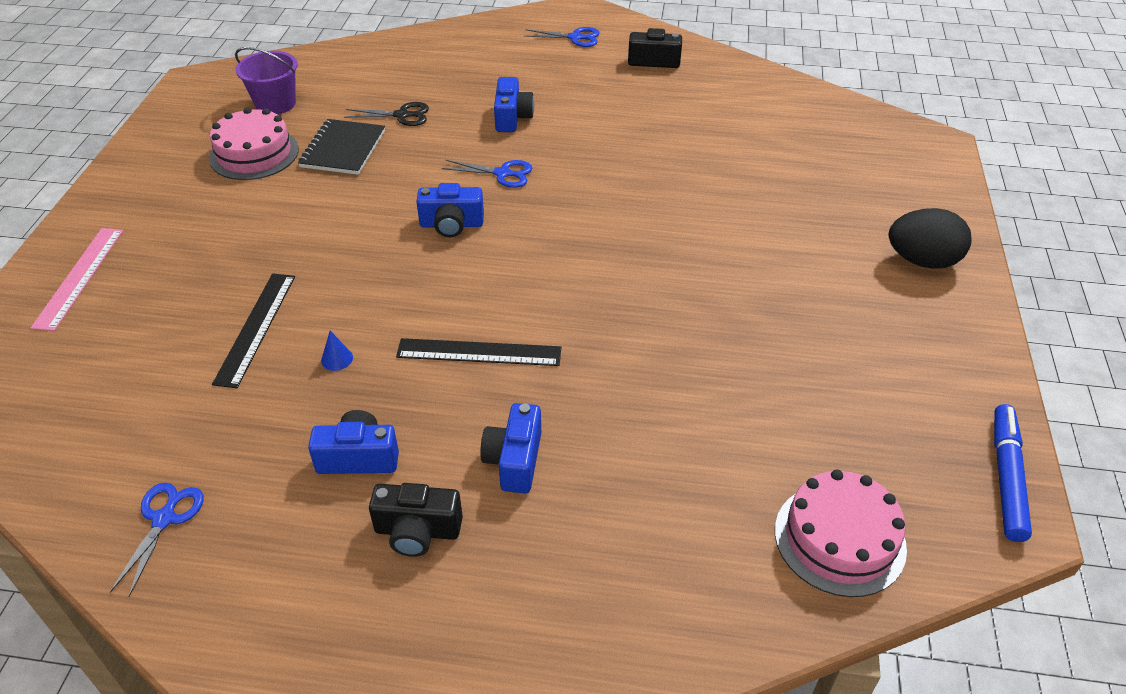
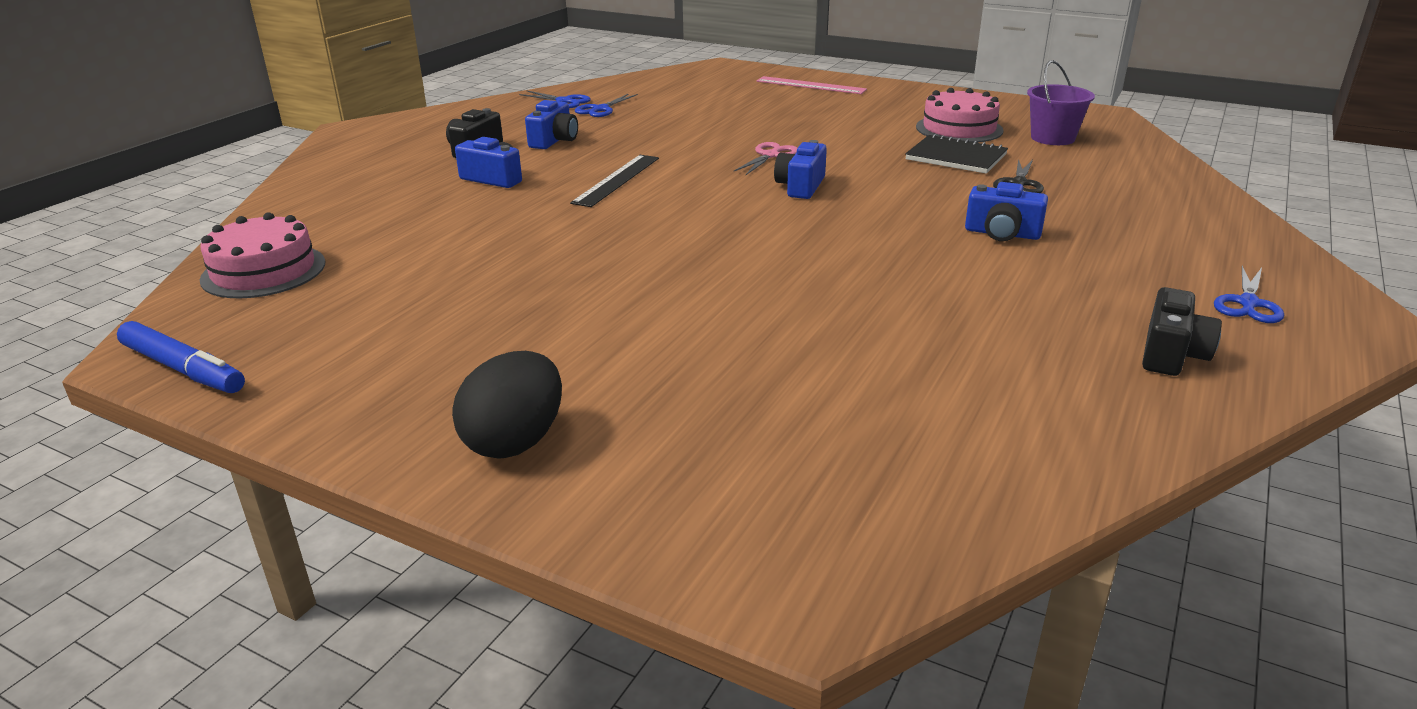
camera: 110 degrees right, 15 degrees down
(255, 328) = (713, 122): black ruler -> none
(337, 359) = (657, 140): blue cone -> none
(368, 259) = (770, 155): none -> pink scissors
(503, 174) = (879, 216): blue scissors -> blue scissors (600, 109)

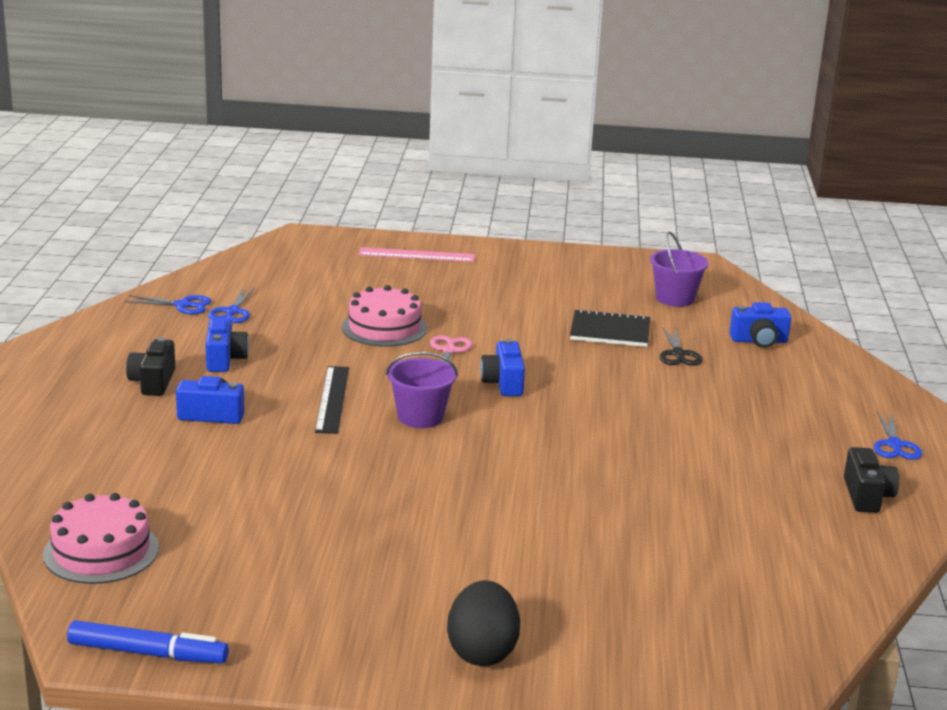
camera: 25 degrees left, 5 degrees down
(687, 204) = (420, 417): none -> purple bucket
(959, 129) = (591, 296): pink cake -> pink cake (384, 328)
(1002, 234) = (696, 408): blue camera -> blue camera (759, 341)

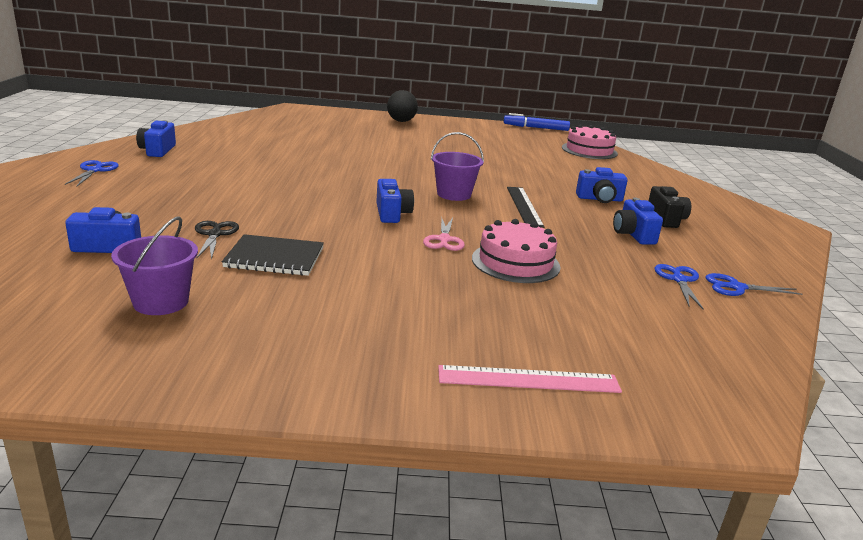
camera: 175 degrees right, 0 degrees up
(867, 496) = (157, 150): black camera -> blue camera

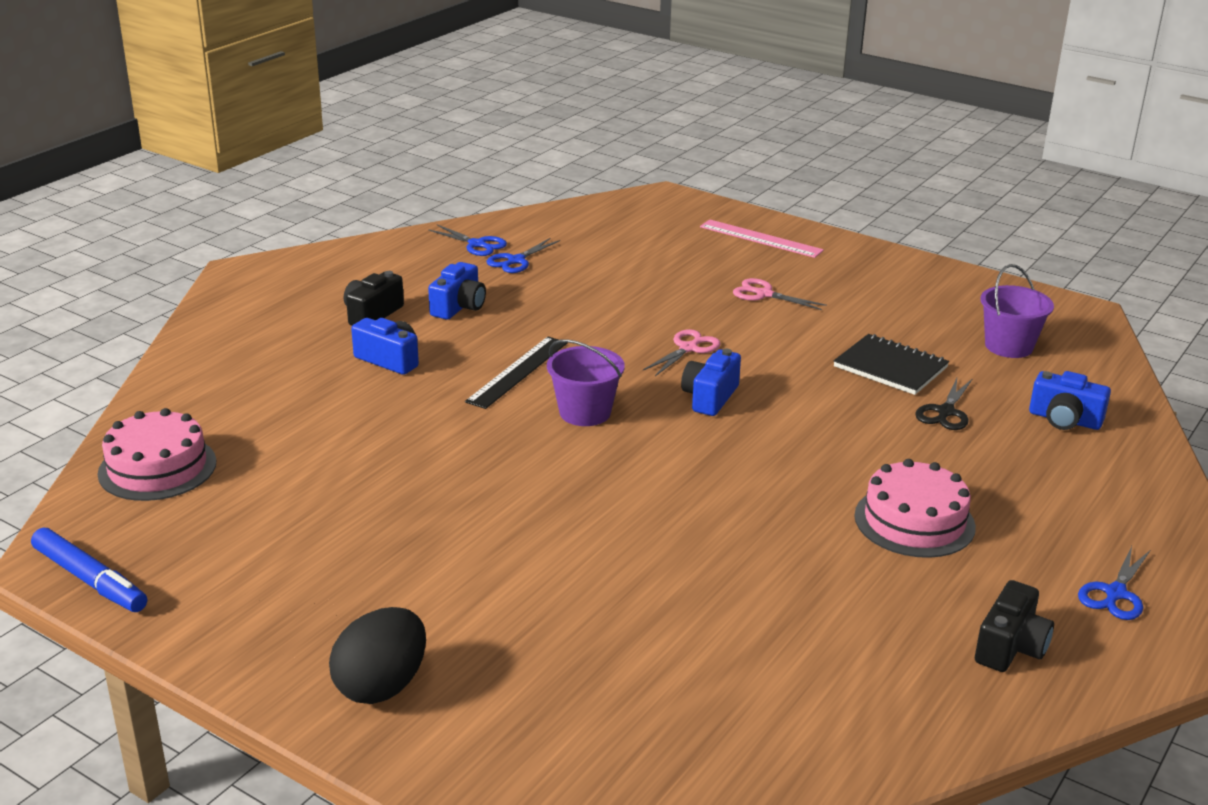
camera: 145 degrees left, 5 degrees up
(157, 150) = (1010, 647): blue camera -> black camera
(441, 300) = (764, 294): none -> pink scissors
(515, 262) = (647, 309): pink cake -> pink cake (914, 521)

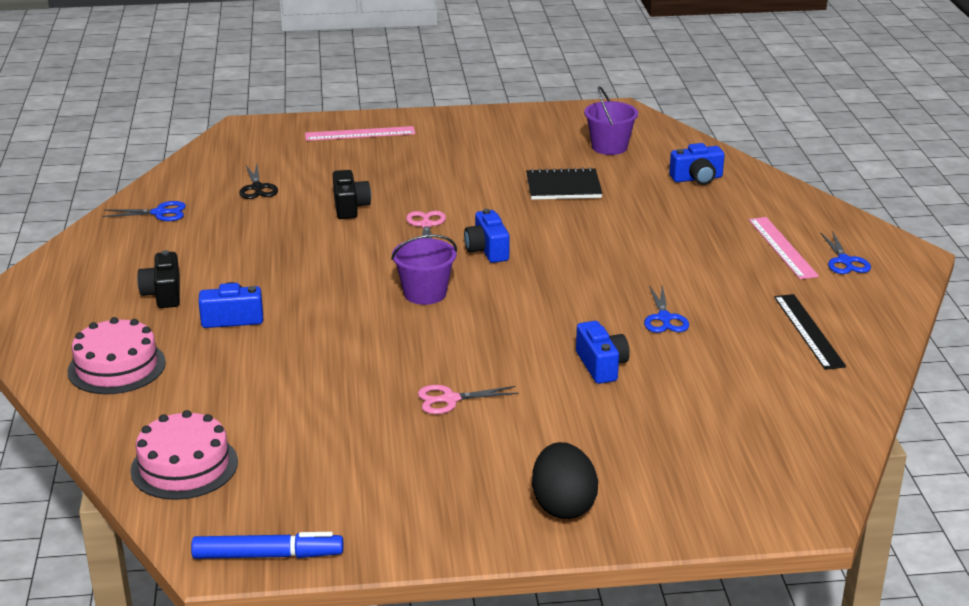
camera: 40 degrees left, 0 degrees up
(459, 307) = (222, 262): blue camera -> blue camera (601, 366)
(516, 261) = (209, 213): blue scissors -> blue scissors (664, 318)
(518, 372) = (338, 287): black ruler -> black ruler (808, 331)
(764, 294) = (419, 171): pink scissors -> pink scissors (450, 399)
(914, 521) = (703, 270): pink cake -> pink cake (117, 367)
(945, 412) = (631, 201): black scissors -> black scissors (257, 188)
(1010, 647) = (837, 312): black camera -> black camera (350, 207)
(1054, 540) = (782, 247): none -> pink ruler

